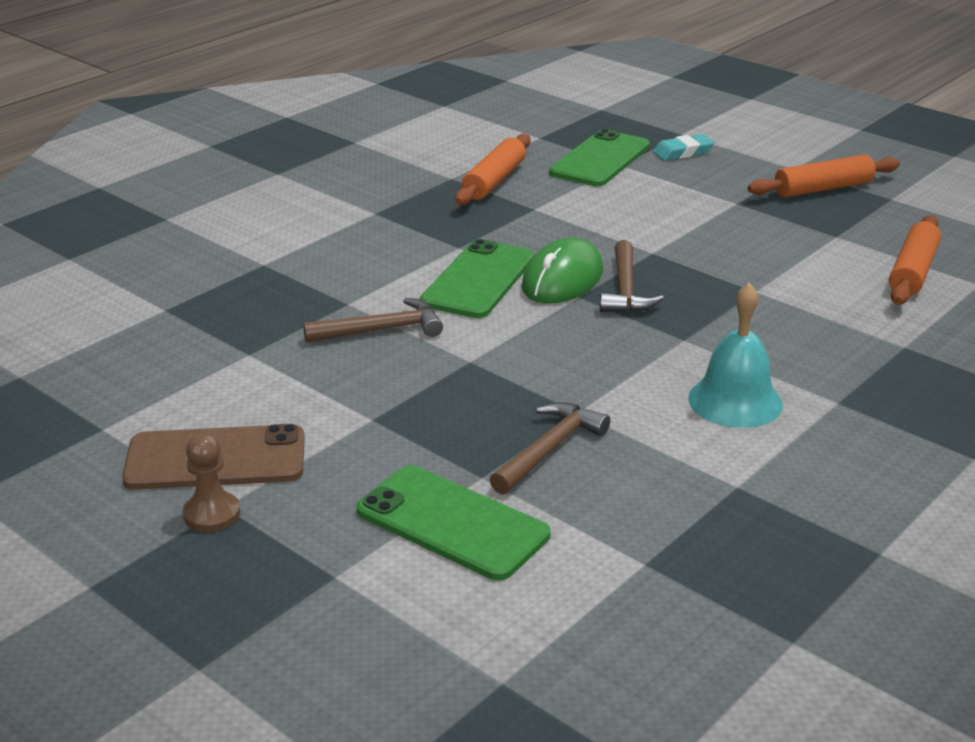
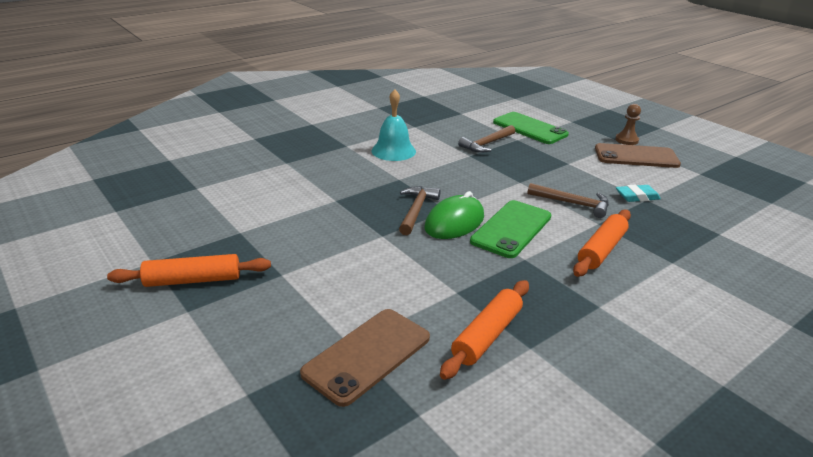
camera: 170 degrees left, 0 degrees up
(381, 330) = (572, 203): brown hammer -> brown hammer turned 150 degrees counterclockwise
(600, 159) = (367, 355): green phone -> brown phone
(683, 152) = (273, 354): turquoise eraser -> turquoise eraser (637, 197)
(912, 271) = (225, 200): orange rolling pin -> orange rolling pin (601, 250)

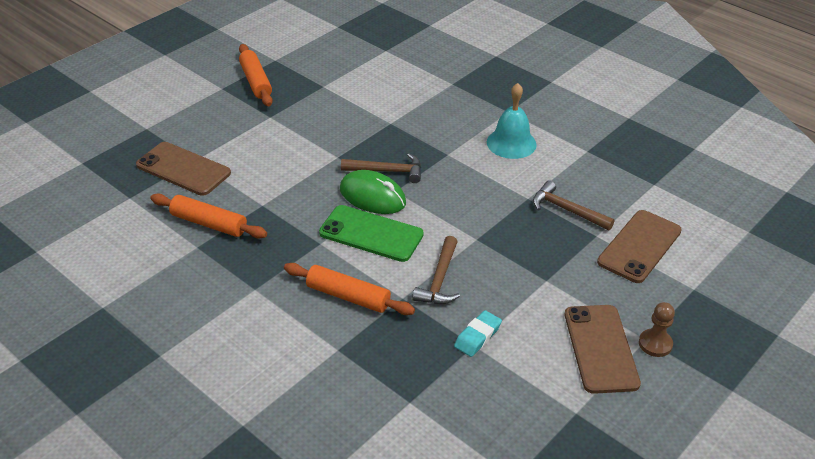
camera: 80 degrees right, 10 degrees up
(529, 128) = (639, 246): green phone -> brown phone
(637, 197) = (477, 336): turquoise eraser -> turquoise eraser turned 60 degrees clockwise

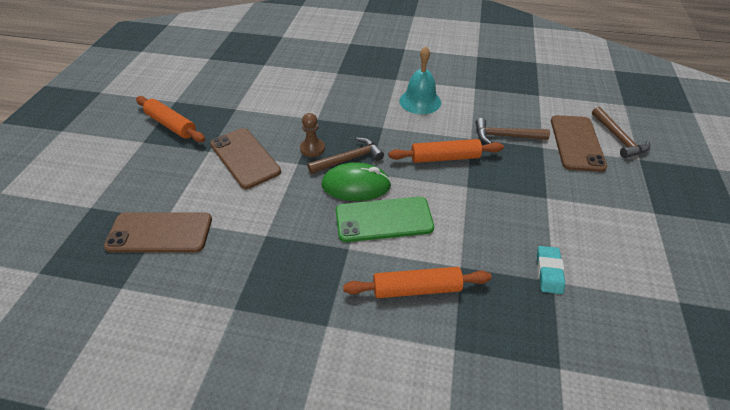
camera: 30 degrees left, 5 degrees up
(209, 223) = (228, 278): orange rolling pin -> orange rolling pin (445, 158)
(440, 279) = (473, 235): brown hammer -> brown hammer (618, 138)
(601, 348) = (637, 235): brown phone -> brown phone (245, 158)
(655, 344) = (663, 213): brown pawn -> brown pawn (312, 148)

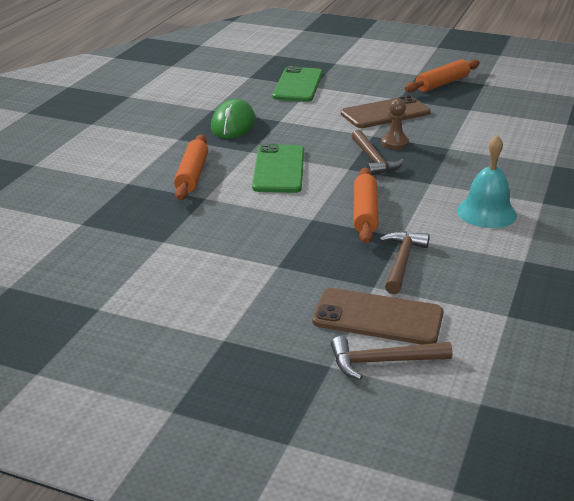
camera: 100 degrees right, 15 degrees down
(160, 233) = (298, 85): brown phone -> green phone
(356, 186) = (331, 160): green mouse -> green mouse (233, 124)
(549, 272) = (175, 241): turquoise eraser -> none

